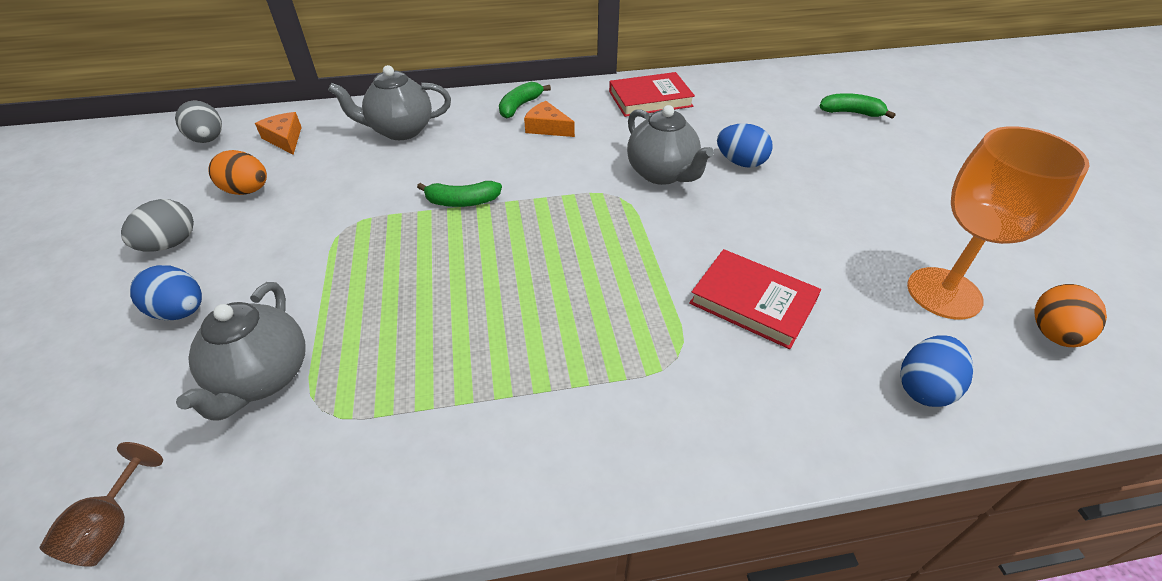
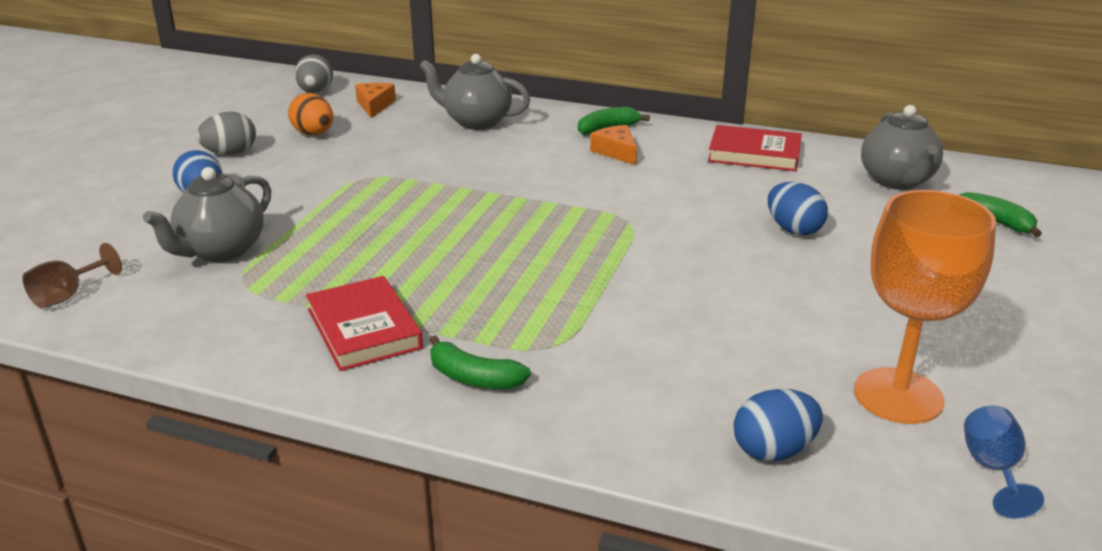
camera: 30 degrees right, 15 degrees down
(462, 202) = (477, 186): green banana -> green banana (474, 378)
(662, 174) = (694, 216): grey teapot -> grey teapot (897, 181)
(752, 302) = (670, 334): red book -> red book (364, 329)
(1053, 334) = (992, 469): orange egg -> blue goblet

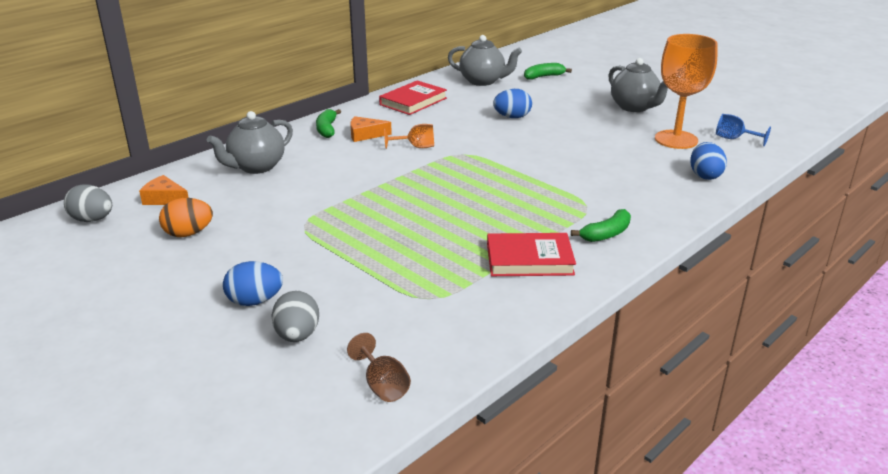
camera: 65 degrees left, 0 degrees up
(221, 251) = (369, 302): grey teapot -> grey teapot (634, 107)
(230, 153) = (178, 278): grey egg -> grey egg (297, 335)
(615, 188) = (416, 147): none -> orange goblet

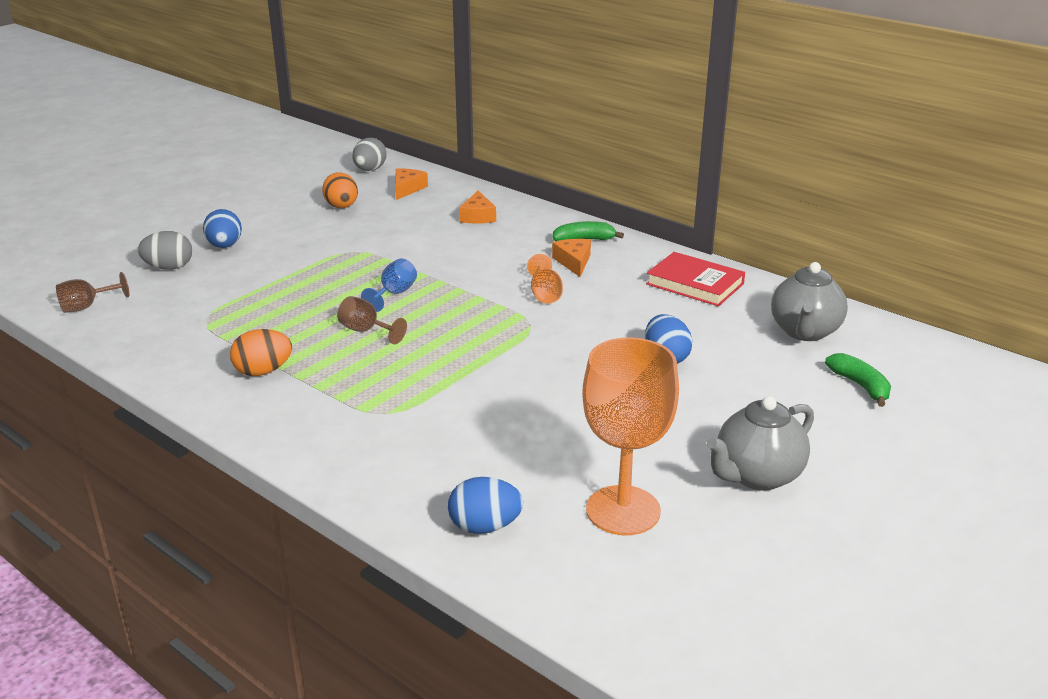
camera: 85 degrees right, 0 degrees up
(256, 167) = (478, 216): grey teapot -> orange cheese
(464, 215) = (366, 331): none -> brown goblet
(529, 259) = (263, 371): red book -> orange egg
(606, 234) = (311, 424): green banana -> none
(734, 139) = (645, 582): blue goblet -> blue goblet (394, 294)

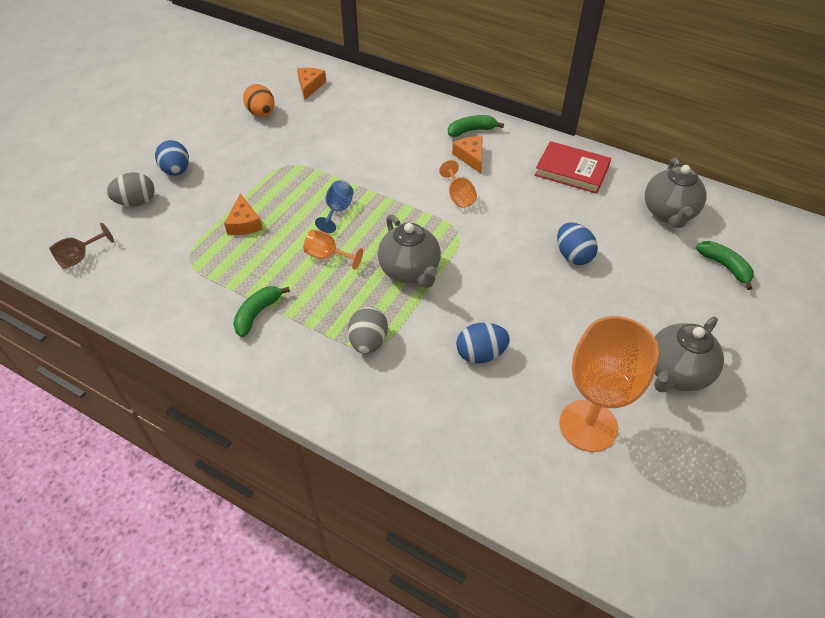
camera: 10 degrees left, 20 degrees up
(263, 371) = (257, 314): orange egg -> green banana
(366, 331) = (327, 256): brown goblet -> orange goblet
(370, 170) = (271, 67): grey egg -> grey egg (368, 342)
(458, 353) = (410, 271): none -> grey teapot
(478, 216) = (378, 112): orange cheese -> orange cheese (244, 223)
(485, 527) = (489, 460): blue egg -> blue egg (480, 354)

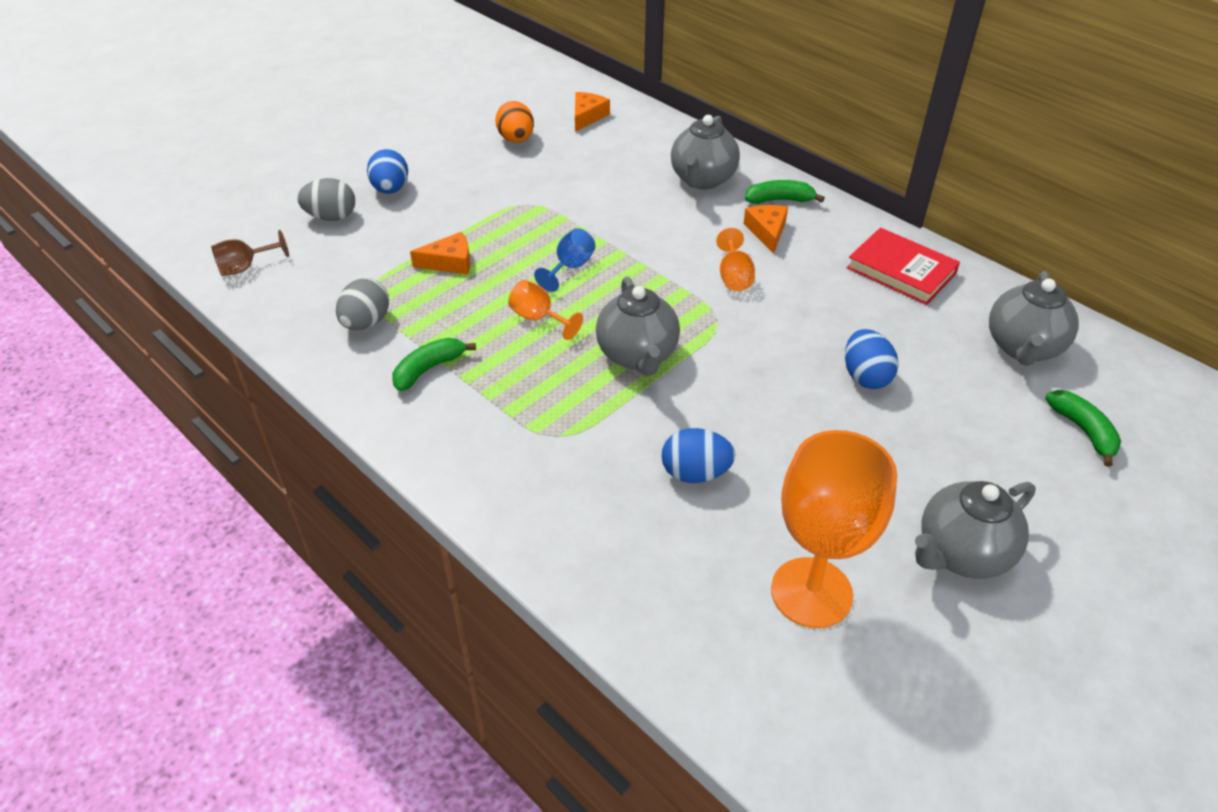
camera: 15 degrees right, 5 degrees down
(244, 223) = (450, 262): orange cheese -> orange cheese turned 105 degrees counterclockwise
(368, 342) = (554, 429): grey egg -> grey egg (366, 322)
(411, 123) = (702, 180): none -> grey teapot

